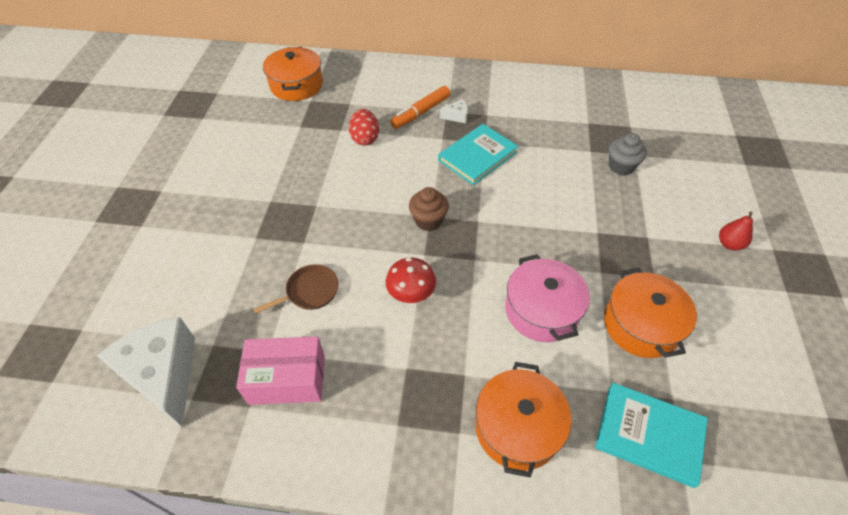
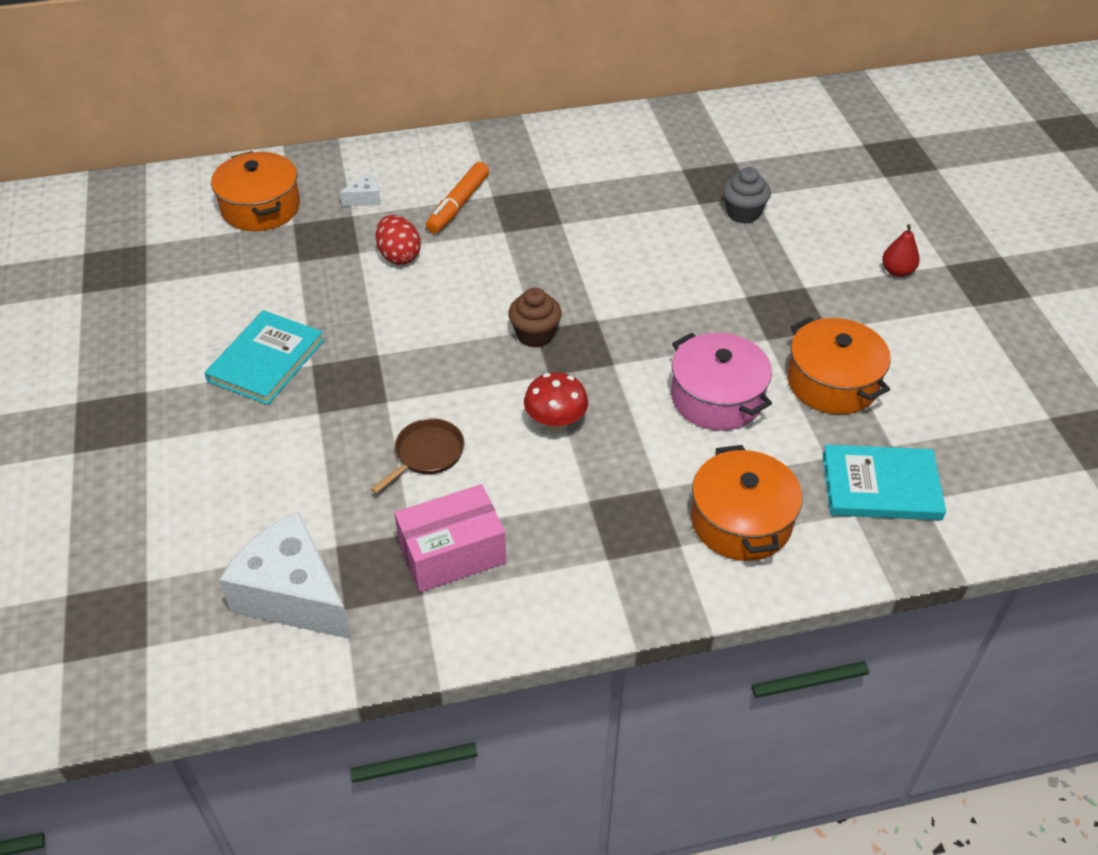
camera: 20 degrees left, 5 degrees down
(457, 116) = (509, 199): white cheese -> white cheese (365, 199)
(477, 156) = (560, 243): turquoise book -> turquoise book (266, 360)

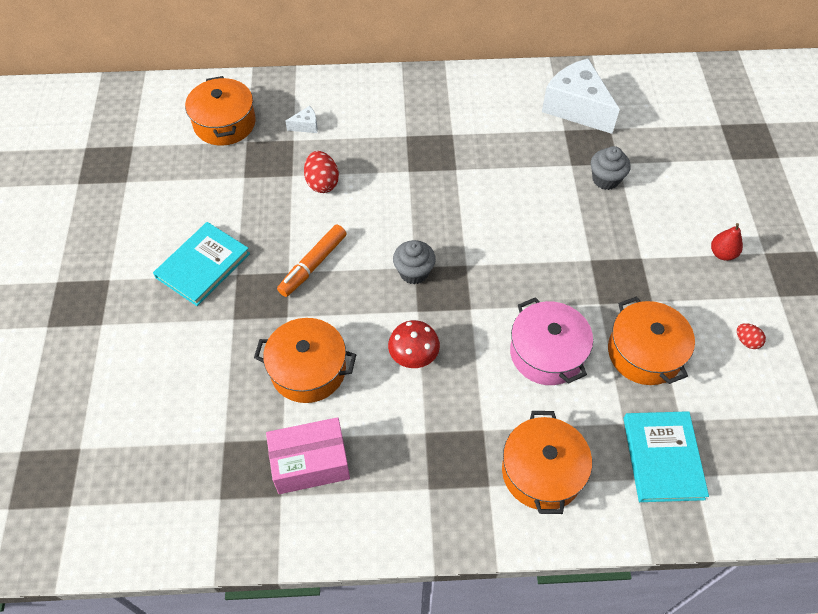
camera: 10 degrees right, 10 degrees up
(293, 595) = (184, 480): white cheese -> white cheese (576, 107)
(426, 454) = (308, 370): brown pan -> orange pot
(458, 205) = (377, 141): orange marker -> orange marker (313, 265)
(535, 335) = (414, 272): brown cupcake -> grey cupcake
(881, 486) = (663, 458): turquoise book -> turquoise book turned 75 degrees clockwise
(947, 355) = (746, 341): none -> red egg

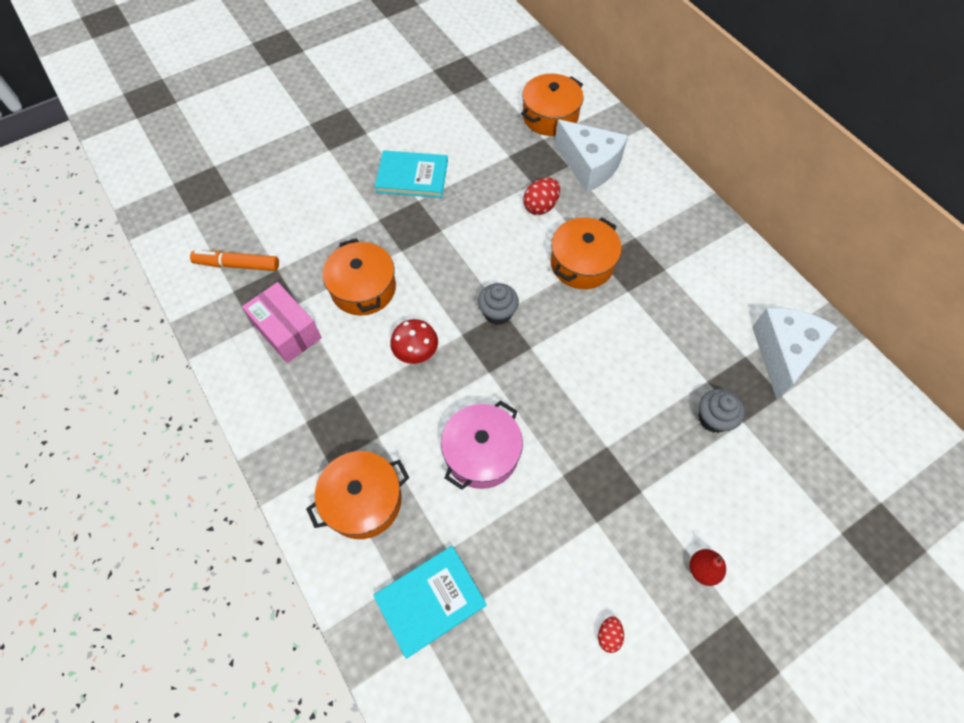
camera: 60 degrees right, 5 degrees up
(306, 126) = (589, 166): white cheese -> white cheese, size x2.44
(313, 265) = (458, 242): orange marker -> orange marker (237, 265)
(644, 353) = (533, 538): orange pot -> orange pot (582, 263)

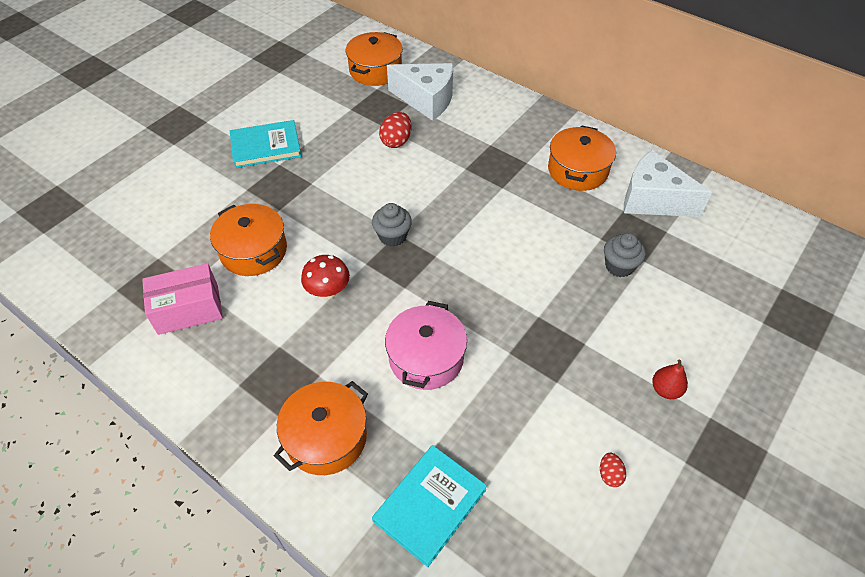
camera: 20 degrees left, 10 degrees down
(237, 265) = (113, 265): orange marker -> none
(287, 331) = (188, 309): pink box -> pink box turned 45 degrees counterclockwise
(582, 263) = (452, 176): orange pot -> orange pot (577, 170)
(783, 354) = (652, 200): white cheese -> white cheese turned 60 degrees counterclockwise

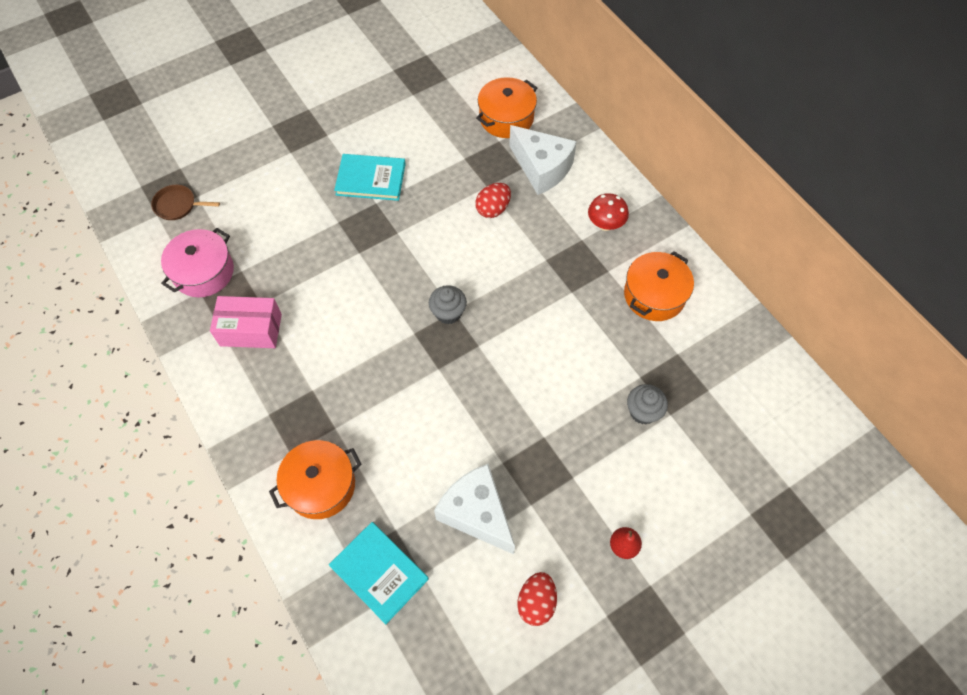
camera: 20 degrees right, 10 degrees up
(65, 218) = (178, 205): none -> brown pan
(253, 251) = (322, 289): orange pot -> none
(328, 291) = (371, 351): red mushroom -> red mushroom (605, 224)
(426, 358) = (429, 443): pink pot -> pink pot (203, 272)
(430, 505) = (379, 572): turquoise book -> turquoise book turned 75 degrees clockwise
(609, 474) = (536, 602): red egg -> red egg, size x1.72
(652, 200) = (712, 351): white cheese -> white cheese (477, 513)

